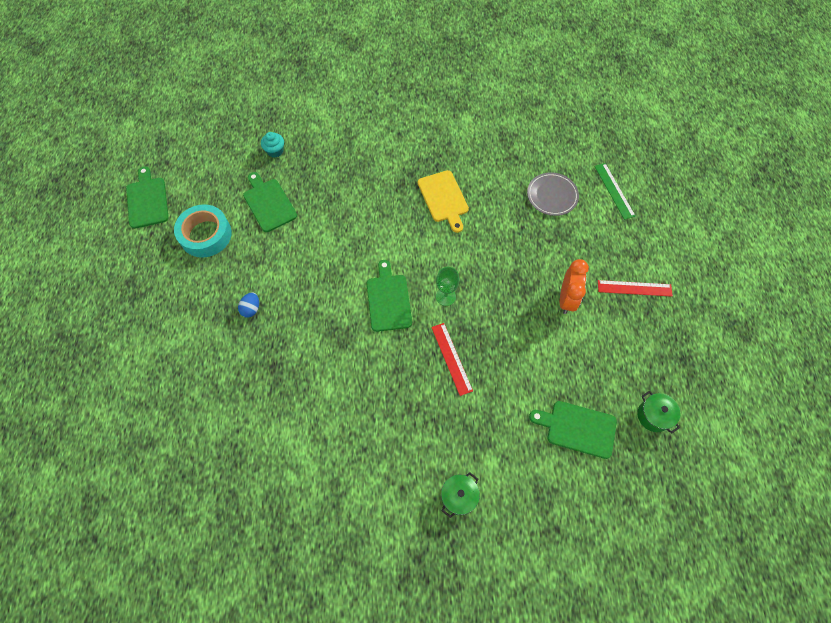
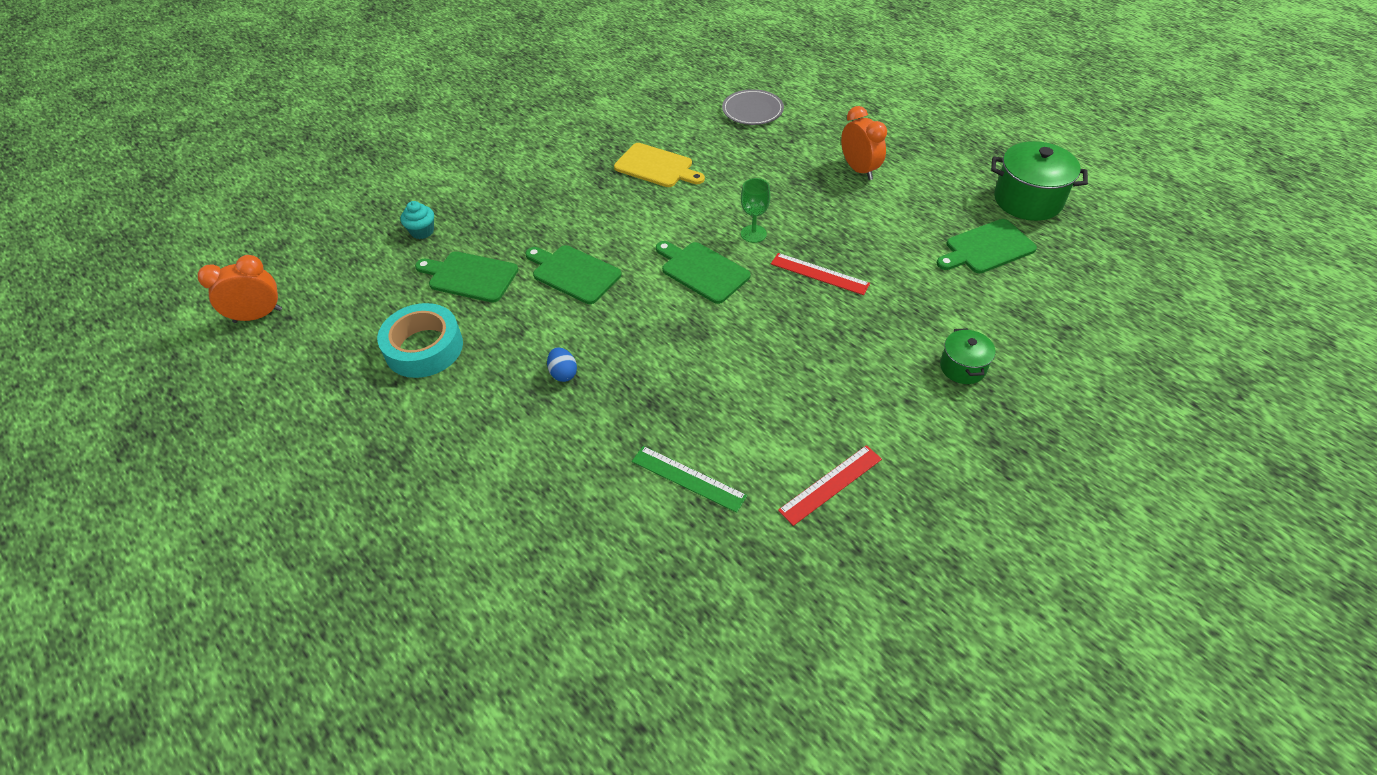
camera: 40 degrees left, 15 degrees down
(147, 200) = (303, 365): green cutting board -> green cutting board (573, 273)
(155, 151) = (258, 316): none -> orange clock
(614, 191) = (799, 79): green ruler -> green ruler (688, 478)
(634, 288) = (901, 130): red ruler -> red ruler (831, 484)
(653, 416) = (1028, 200): green pot -> green pot, size x1.77

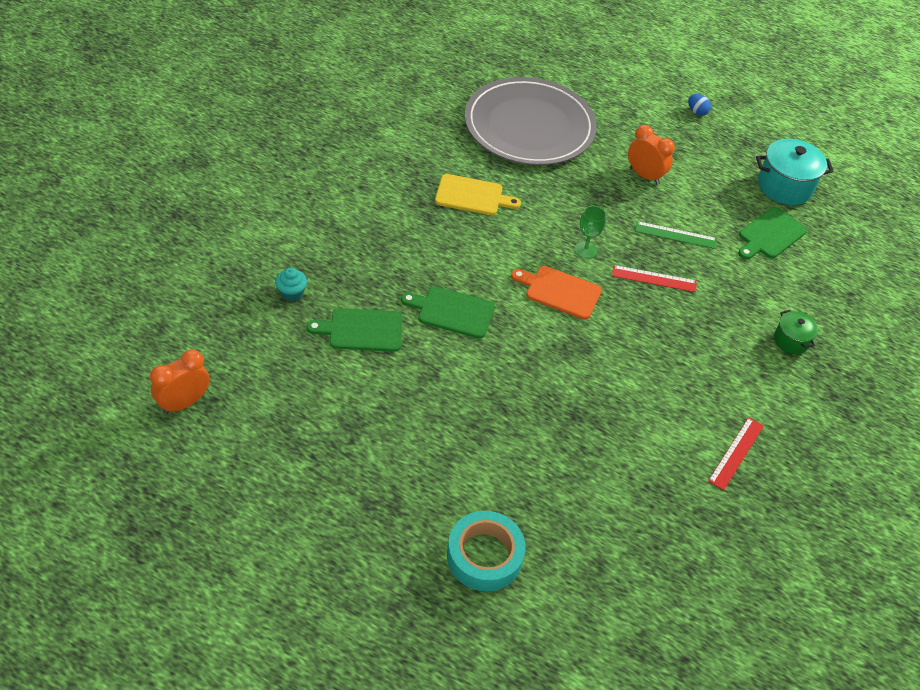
camera: 25 degrees left, 0 degrees up
(424, 348) = (359, 404): turquoise tape -> turquoise tape (484, 556)
(563, 373) = (491, 404): blue egg -> blue egg (696, 112)
(688, 478) = (632, 471): green ruler -> green ruler (675, 235)
(702, 271) = (559, 291): green cutting board -> orange cutting board
(752, 110) = (529, 126): grey plate -> grey plate, size x2.32
(1028, 200) = (784, 186): green pot -> turquoise pot

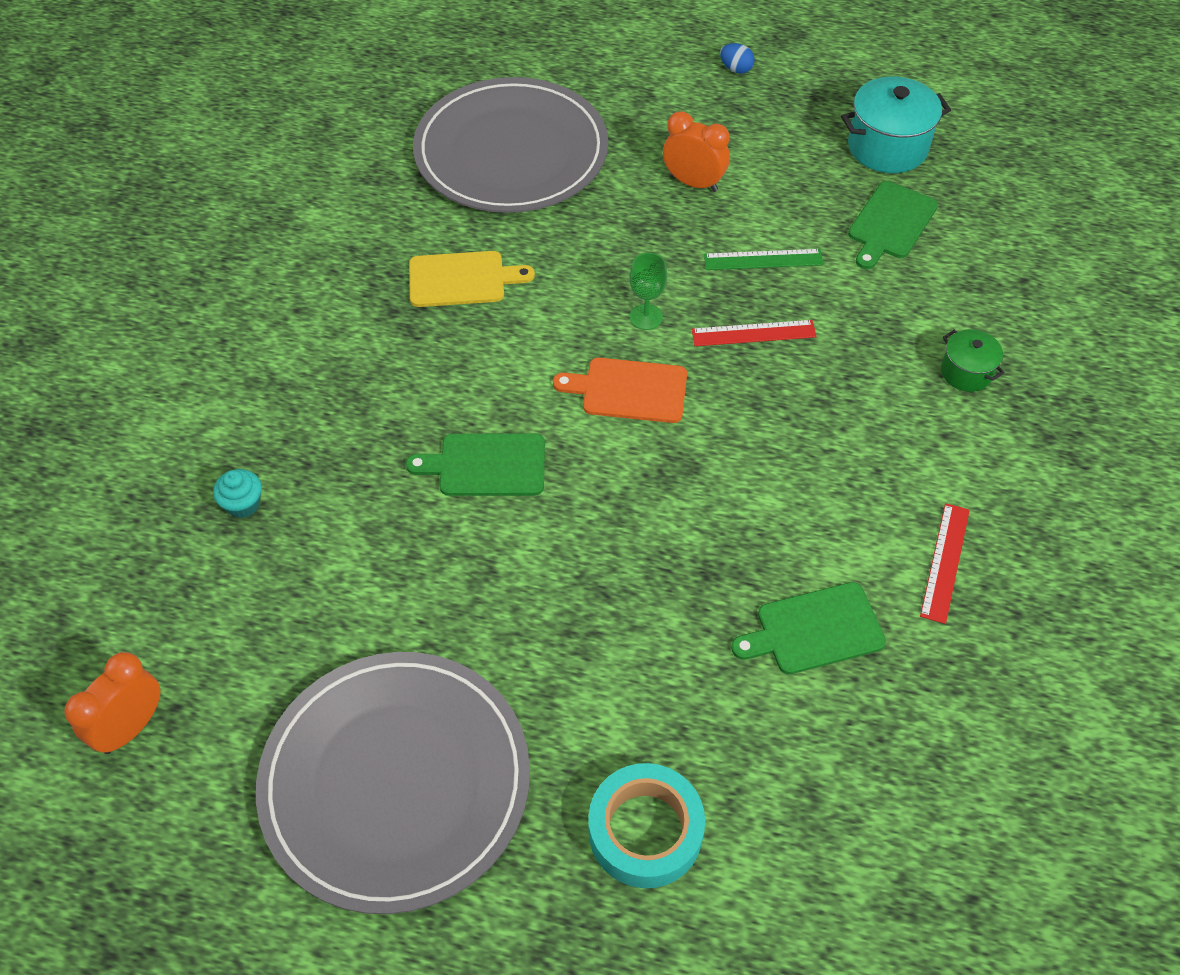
camera: 10 degrees left, 5 degrees up
(336, 481) = (395, 782): none -> grey plate
(362, 330) = (364, 532): green cutting board -> green cutting board (814, 630)

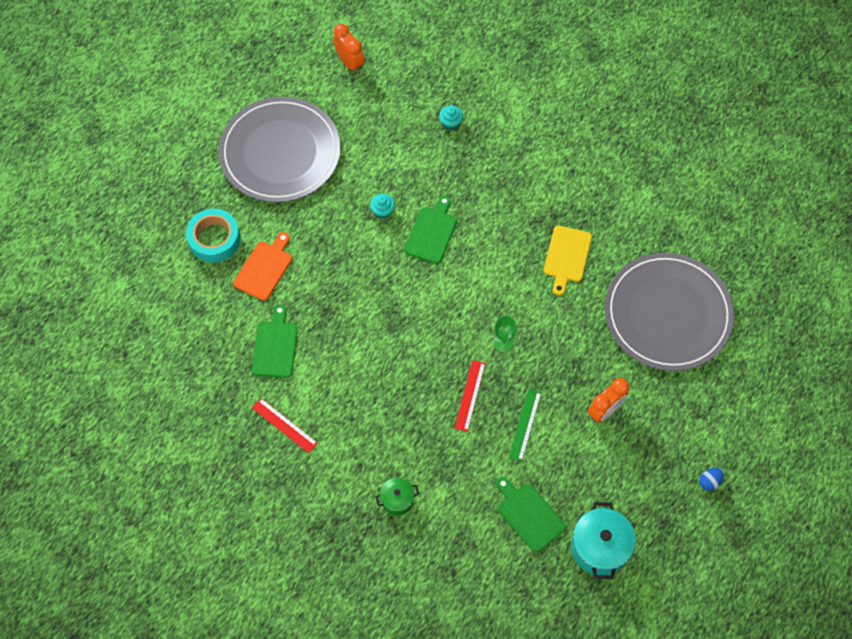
camera: 110 degrees right, 10 degrees up
(470, 552) = (382, 211): none -> turquoise cupcake
(629, 390) = (454, 315): orange cutting board -> orange cutting board (264, 268)

